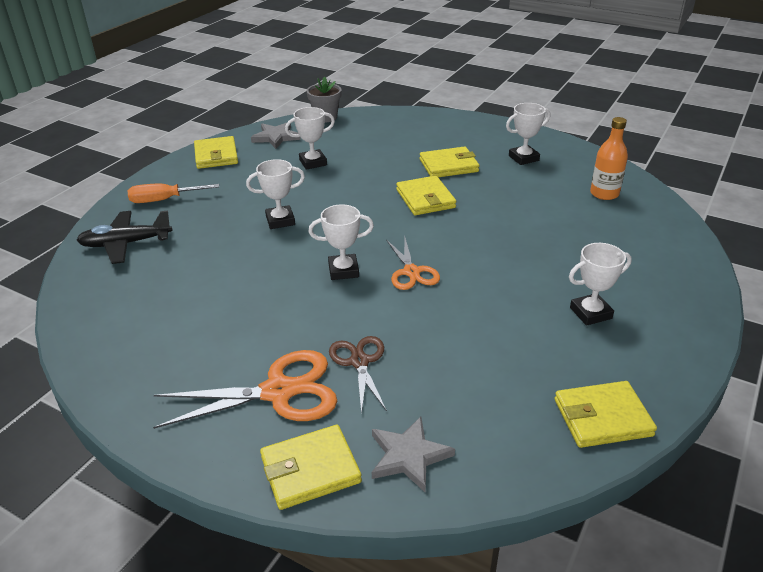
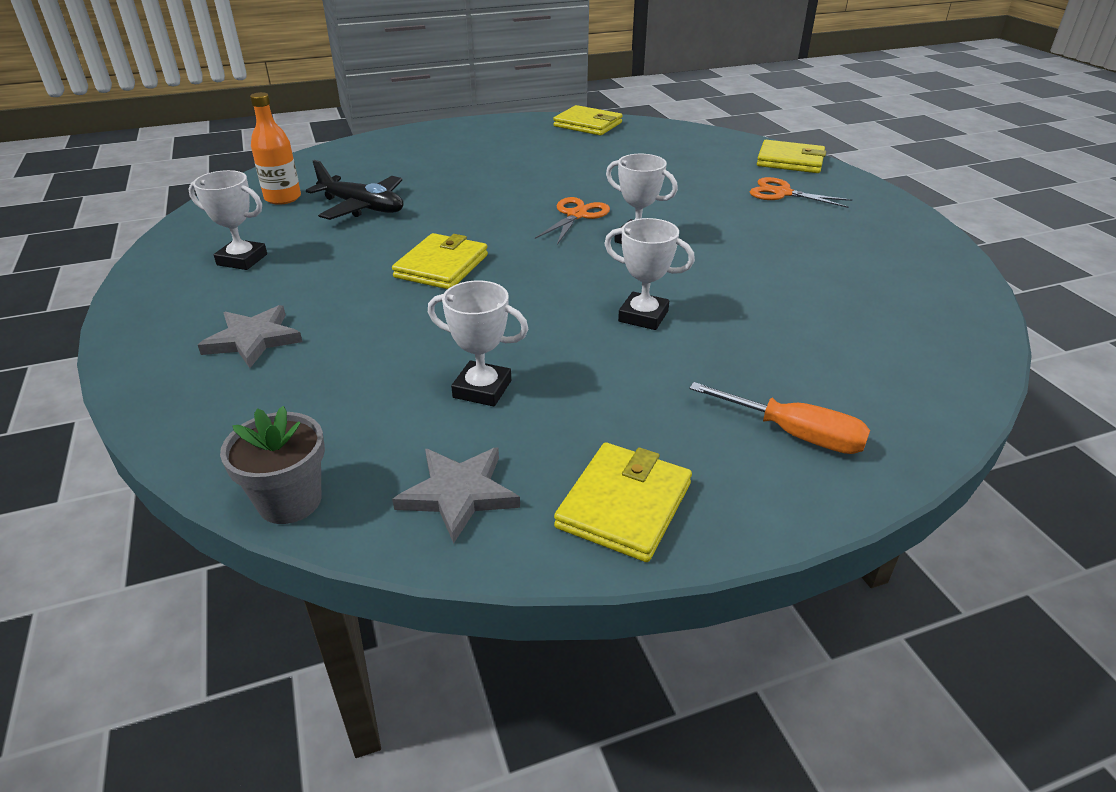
camera: 140 degrees left, 0 degrees up
(126, 244) = (887, 377): black plane -> black plane (362, 207)
(278, 392) = (782, 193): orange scissors -> orange scissors, size x0.61
(359, 362) = (702, 186): brown scissors -> none
(409, 456) = (722, 147): grey star -> grey star (253, 339)
(448, 165) = (333, 291): yellow wallet -> none
(590, 313) = (496, 151): white trophy -> none

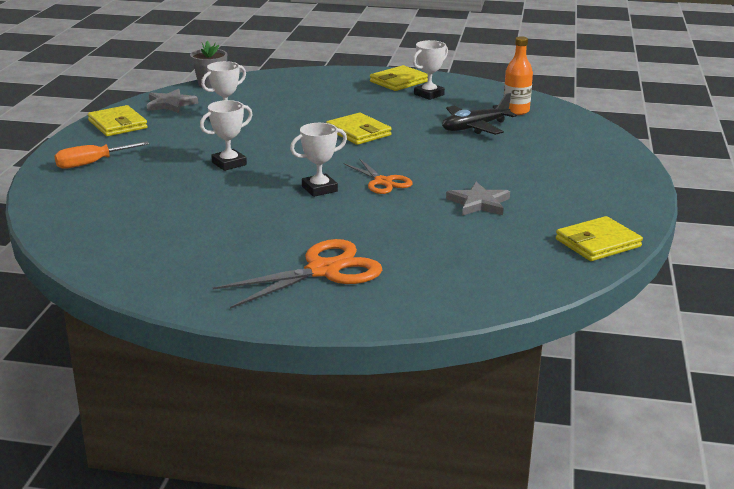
camera: 120 degrees right, 10 degrees down
(253, 339) = (335, 89): grey star -> grey star (479, 203)
(782, 193) = (323, 271): orange scissors -> orange scissors, size x1.63
(790, 161) = (389, 308): yellow wallet -> yellow wallet (399, 81)

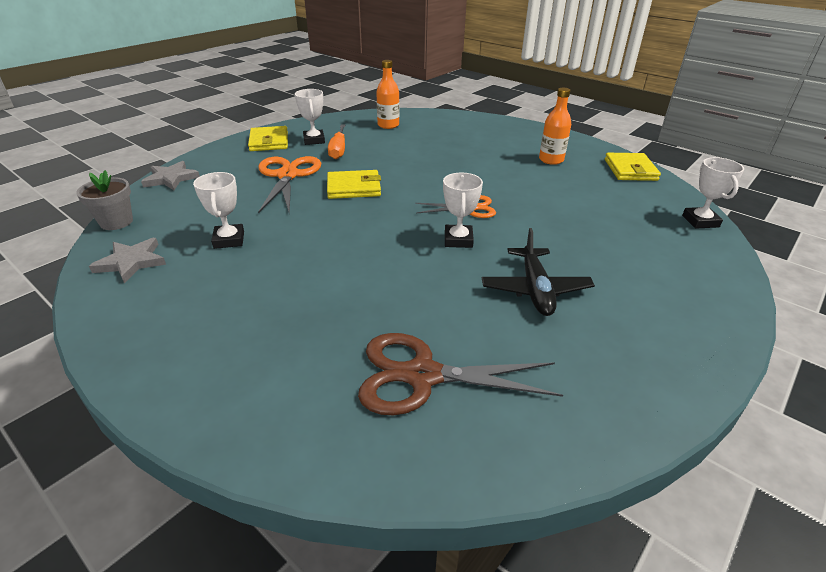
camera: 60 degrees left, 10 degrees up
(92, 163) = (232, 372): orange screwdriver -> orange screwdriver (338, 150)
(117, 124) = (133, 317): yellow wallet -> none
(133, 213) = (422, 376): none -> brown scissors
(229, 163) = (349, 270): white trophy -> white trophy (700, 221)
(323, 271) = (633, 287): orange scissors -> orange scissors (287, 175)
(475, 127) = (401, 145): black plane -> black plane (535, 289)
(479, 203) = (540, 185): grey star -> grey star (171, 178)
(555, 198) = (551, 160): none -> orange bottle

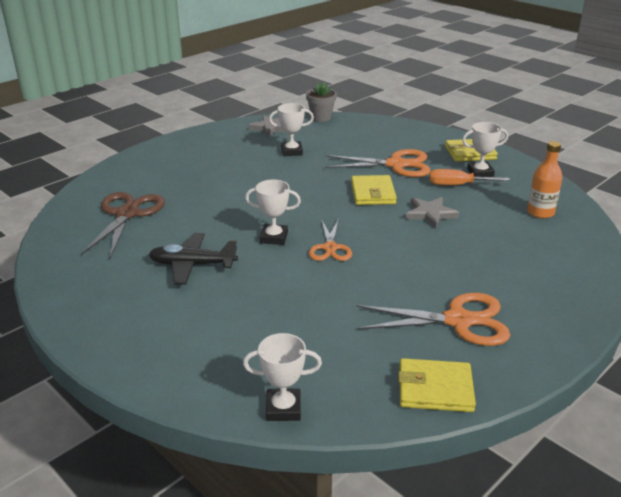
camera: 95 degrees right, 5 degrees down
(171, 178) = (387, 124): grey star -> grey star (430, 214)
(551, 160) = (458, 321): orange bottle -> orange scissors

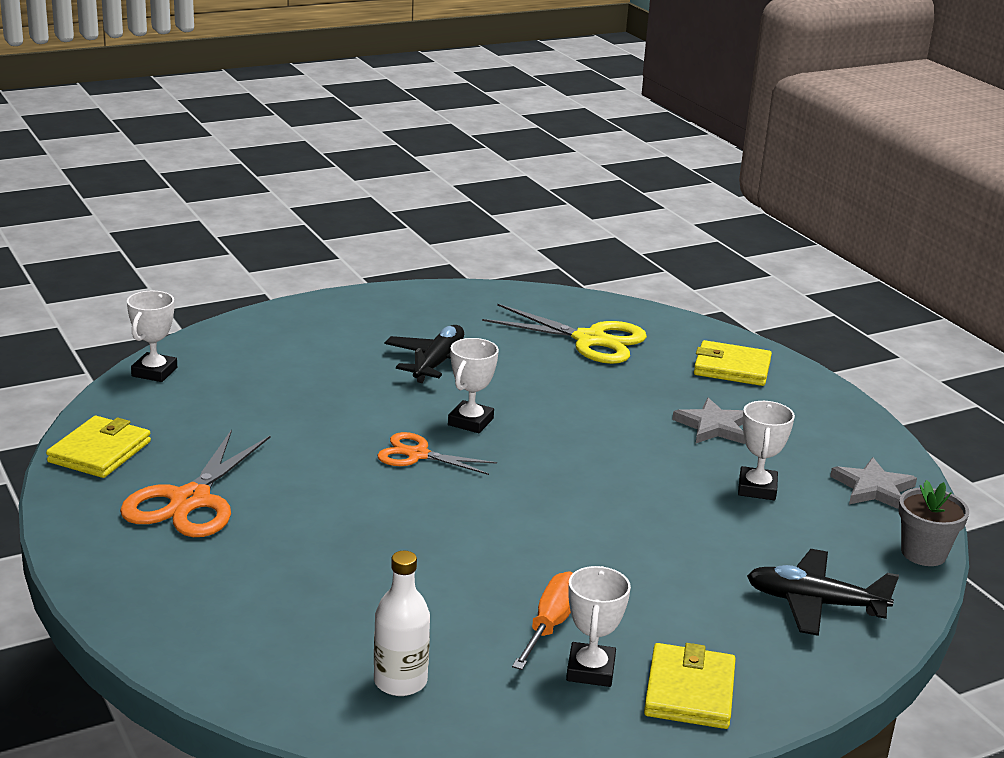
camera: 105 degrees right, 5 degrees down
(127, 214) = (590, 340): brown scissors -> yellow scissors
(373, 193) = (562, 528): yellow wallet -> yellow wallet (732, 368)
(381, 135) = (815, 603): none -> black plane
(396, 165) = (664, 581): orange scissors -> none
(430, 214) = (462, 562): grey star -> grey star (713, 426)
(540, 212) = (400, 681): orange bottle -> white bottle

